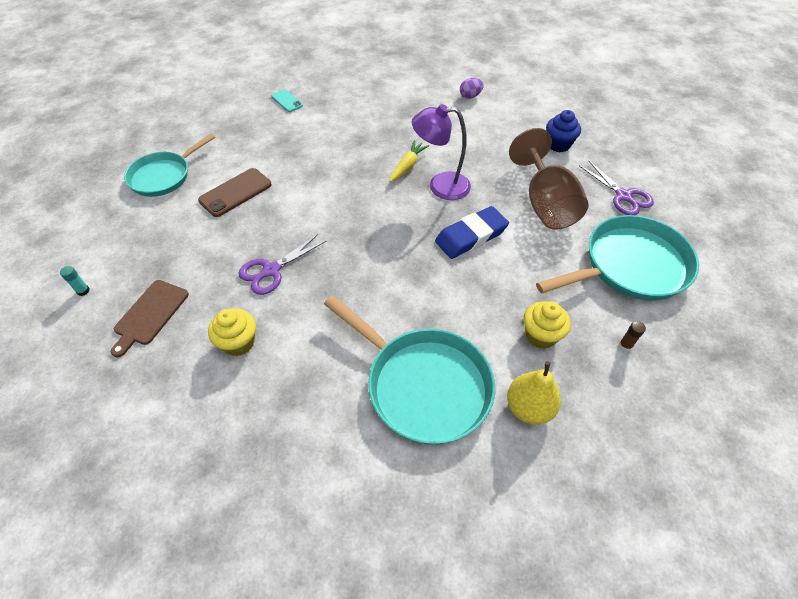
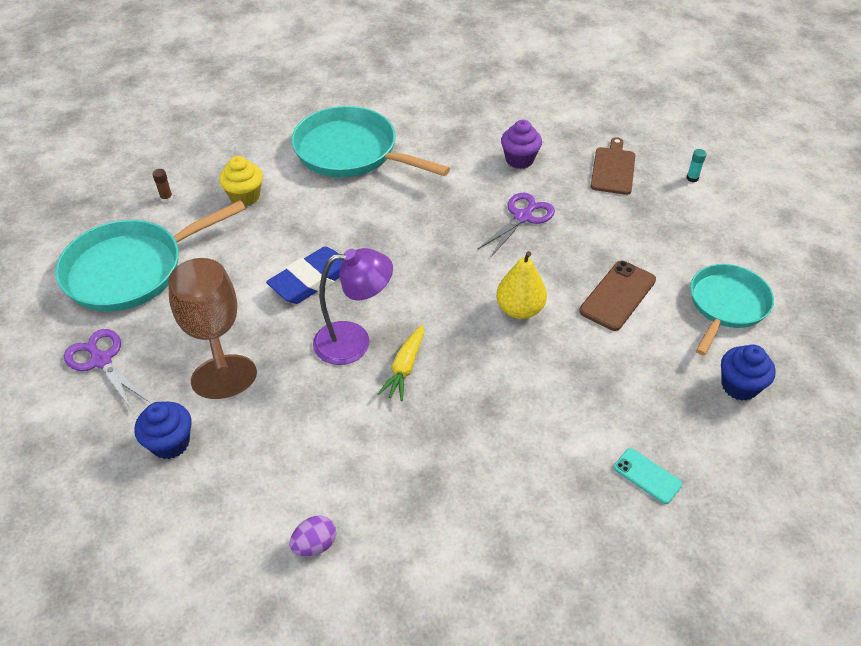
camera: 170 degrees right, 5 degrees down
(200, 131) = (739, 386): none -> blue cupcake
(238, 342) = (519, 160): yellow cupcake -> purple cupcake
(529, 407) = (263, 149): yellow pear -> yellow pear (519, 309)

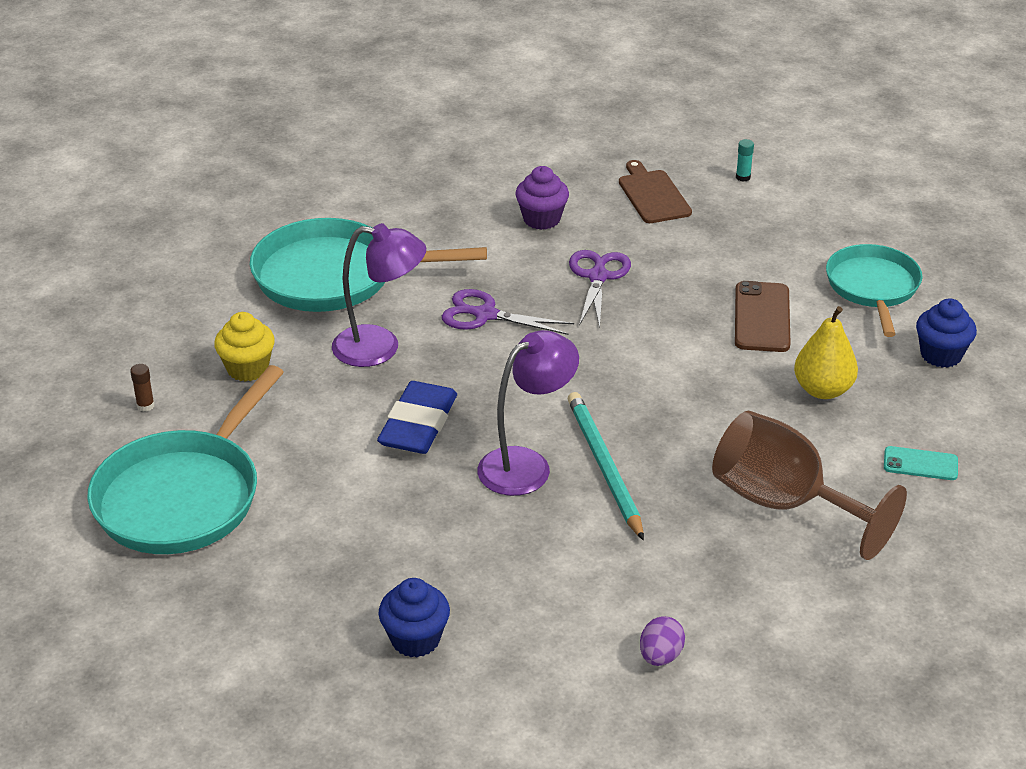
camera: 30 degrees left, 10 degrees down
(101, 361) = (247, 599): purple scissors -> purple scissors (485, 315)
(213, 334) = (356, 521): brown goblet -> brown goblet (784, 504)
(336, 214) = (380, 348): none -> purple lamp
(405, 368) = (604, 467): yellow carrot -> turquoise pencil
(519, 309) = (674, 367): yellow pear -> yellow pear (822, 390)

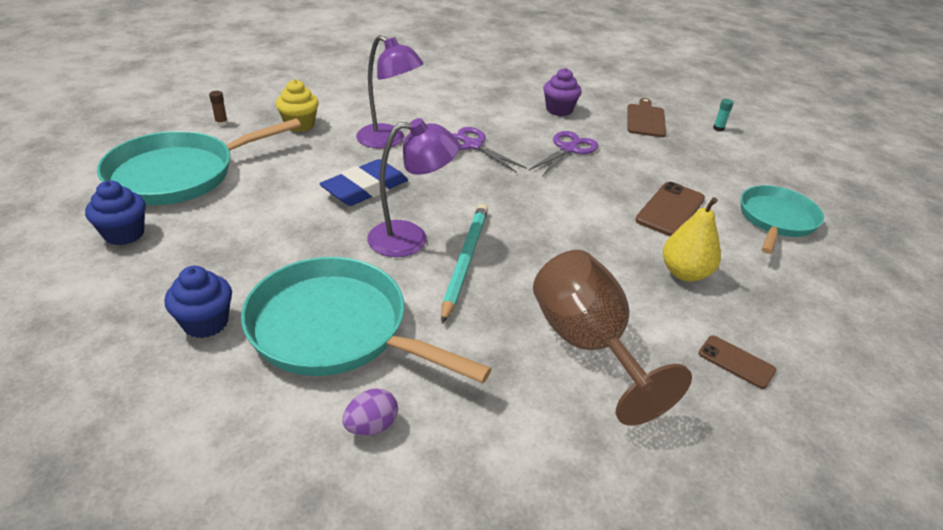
camera: 25 degrees right, 0 degrees up
(334, 276) = (402, 98): turquoise pan -> turquoise pan (336, 329)
(920, 464) = (736, 362): turquoise phone -> brown phone
(941, 355) = (808, 284): blue cupcake -> blue cupcake (124, 234)

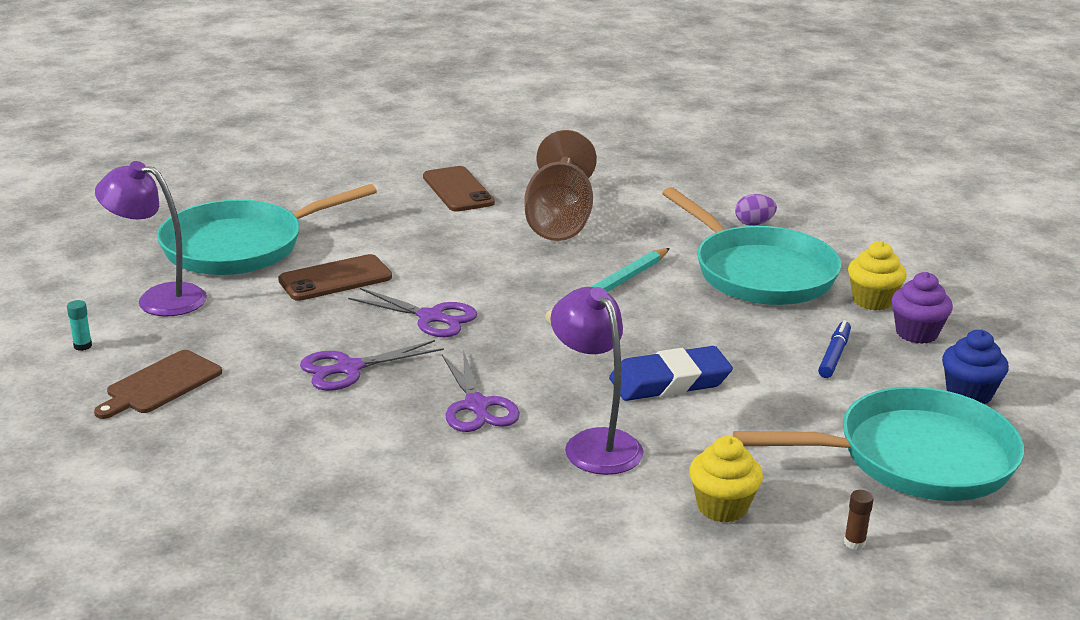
camera: 150 degrees left, 10 degrees down
(205, 323) = (872, 301): blue cupcake -> yellow cupcake
(242, 242) = (834, 355): none -> blue marker
(410, 238) = (650, 319): purple lamp -> purple lamp (159, 298)
(559, 110) = (268, 433): purple cupcake -> purple cupcake (916, 333)
(567, 195) = (431, 317): none -> purple scissors
(684, 273) = (410, 236): yellow pear -> none
(736, 362) = (458, 190): brown phone -> brown phone, size x1.64
(776, 220) = (241, 246): turquoise pan -> turquoise pan, size x1.51

